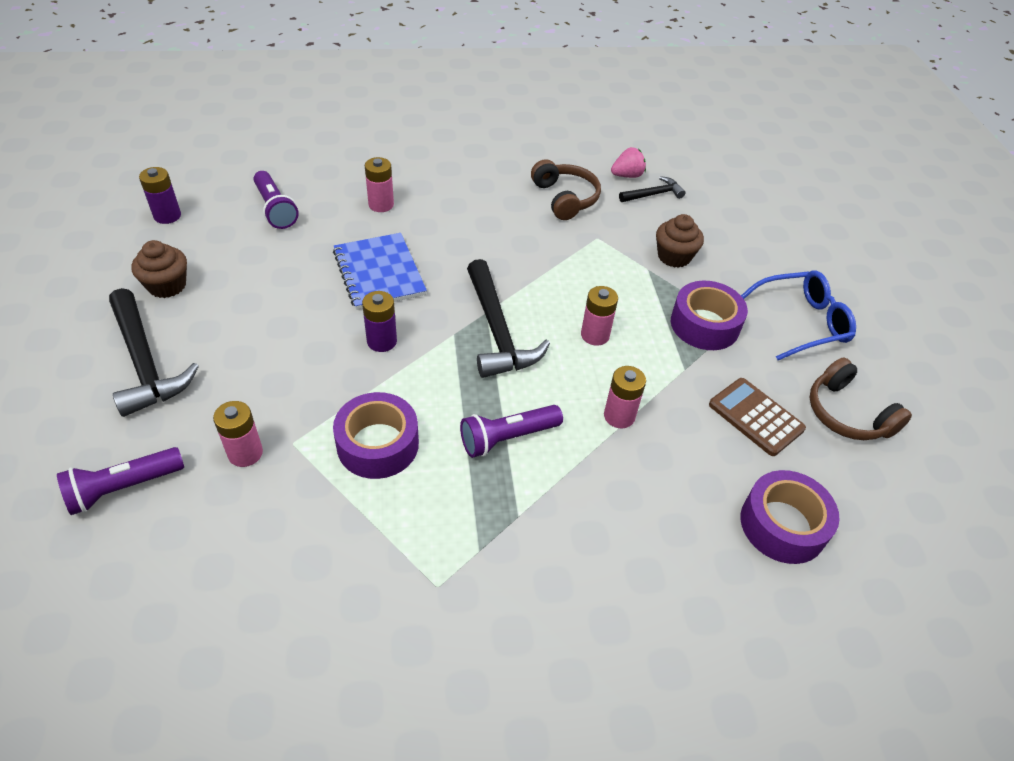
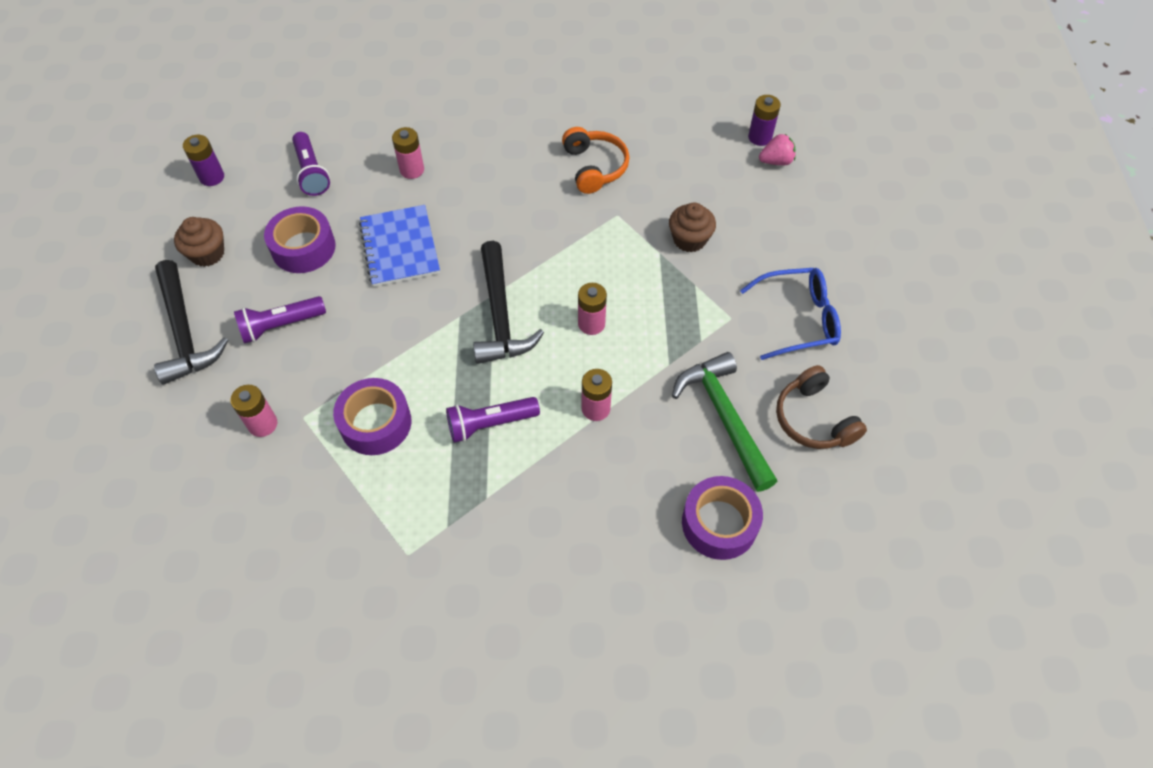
camera: 10 degrees right, 10 degrees up
(123, 488) = (162, 449): purple flashlight -> purple flashlight (281, 325)
(382, 341) = (392, 321): purple battery -> purple battery (760, 137)
(565, 198) = (594, 167): brown headphones -> orange headphones
(627, 175) = (664, 141): pink strawberry -> pink strawberry (776, 161)
(654, 194) = (686, 165): black hammer -> none
(704, 325) = (700, 317): purple tape -> purple tape (303, 248)
(756, 417) = (724, 417): brown calculator -> green hammer

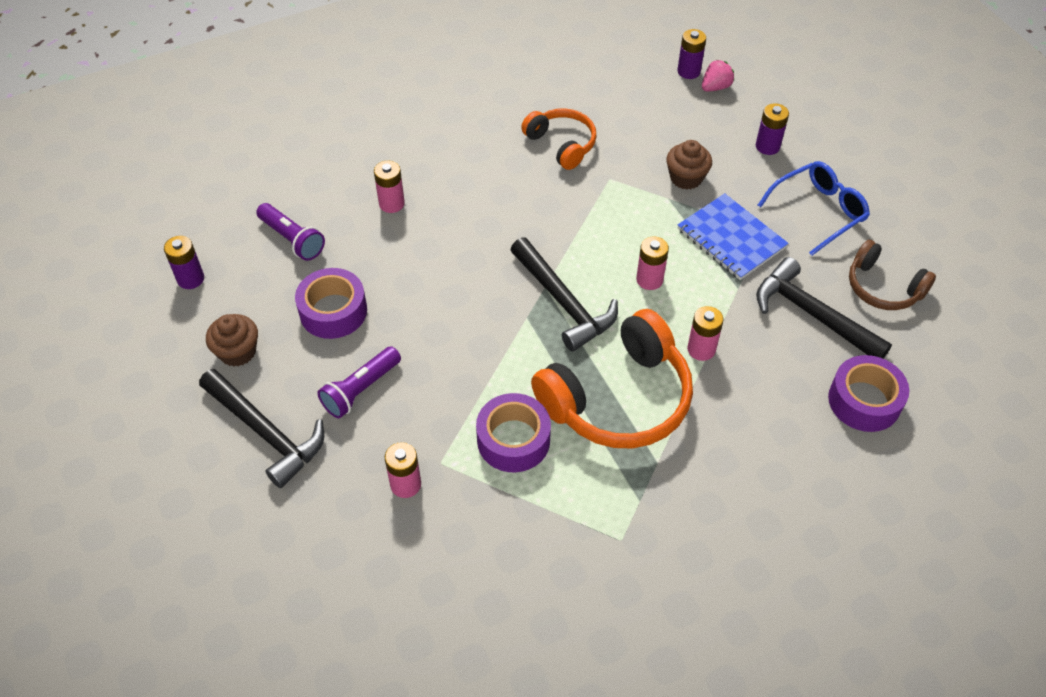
camera: 25 degrees left, 5 degrees down
(400, 247) = (428, 277): blue notebook -> blue notebook (731, 238)
(490, 424) = (618, 399): purple flashlight -> orange headphones
(724, 417) = (811, 314): green hammer -> black hammer
(789, 236) = (767, 146): none -> purple battery

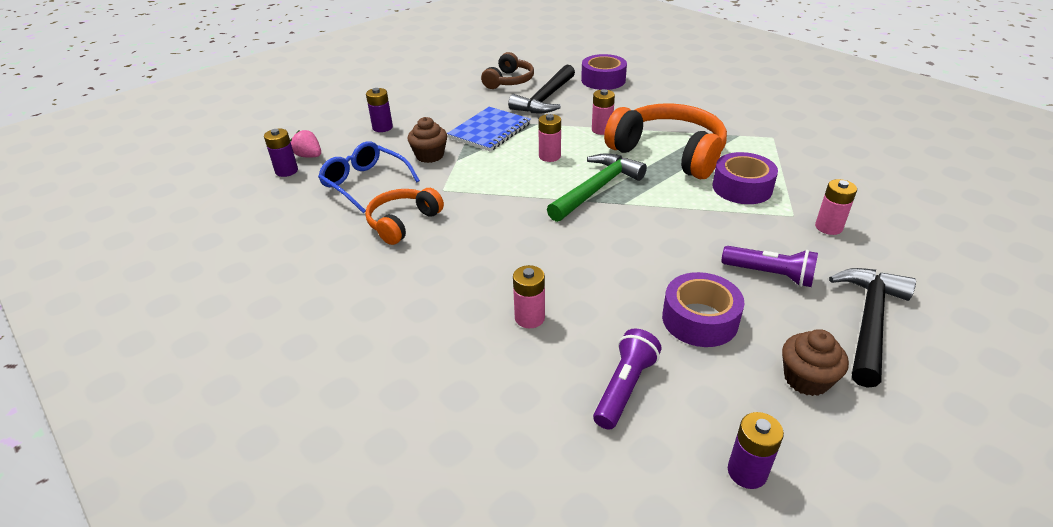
camera: 105 degrees left, 15 degrees down
(564, 303) = (597, 188): black hammer -> green hammer
(819, 211) = (448, 104): blue glasses -> blue glasses (365, 183)

